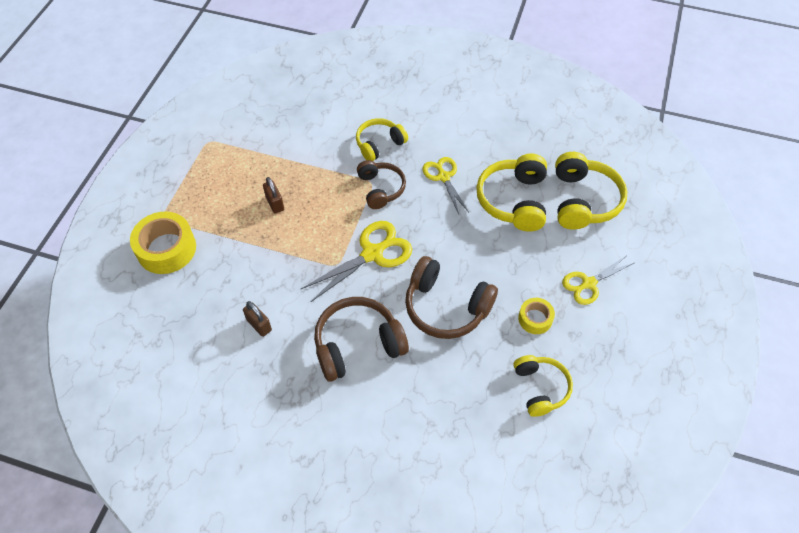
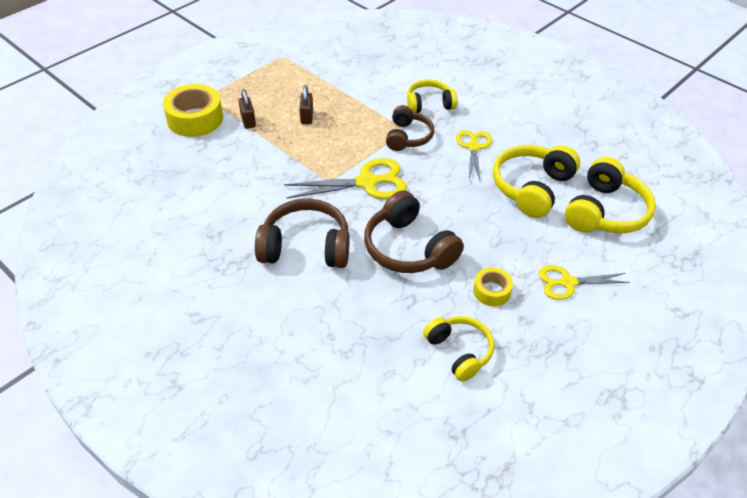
camera: 25 degrees right, 10 degrees down
(259, 325) = (230, 199): brown padlock -> brown padlock (248, 121)
(540, 388) = (459, 351): yellow headphones -> yellow headphones turned 45 degrees counterclockwise

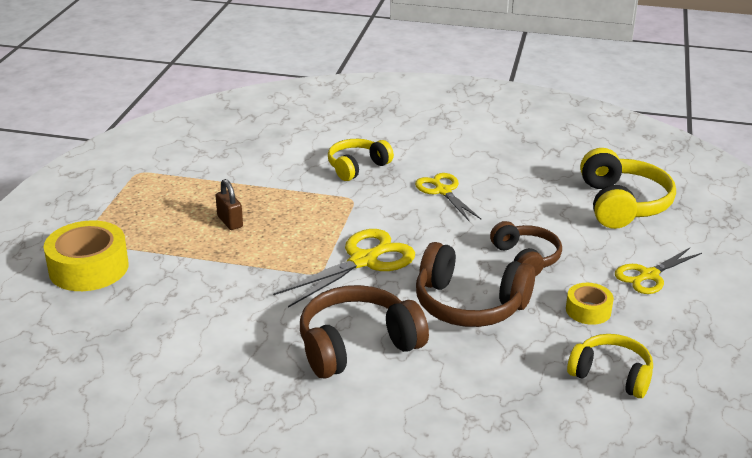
camera: 30 degrees left, 15 degrees down
(248, 121) = (161, 248): brown padlock -> none
(408, 137) = (365, 204): brown headphones -> brown headphones (525, 258)
(532, 188) = (536, 207): yellow headphones -> none

